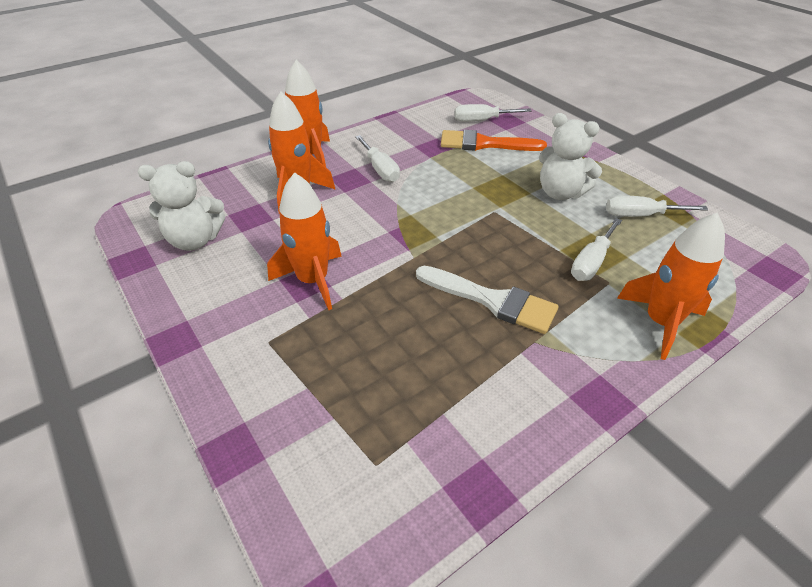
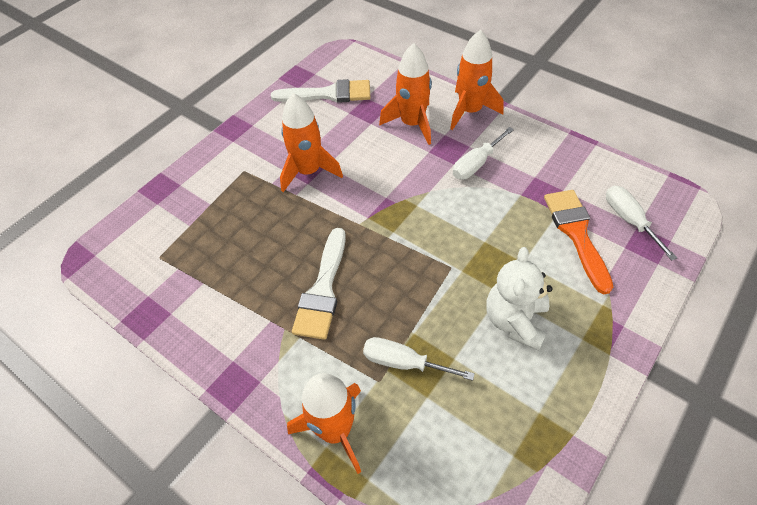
camera: 75 degrees right, 10 degrees up
(195, 240) = (328, 94): white teddy bear -> white brush
(640, 215) = (510, 407): white screwdriver -> none

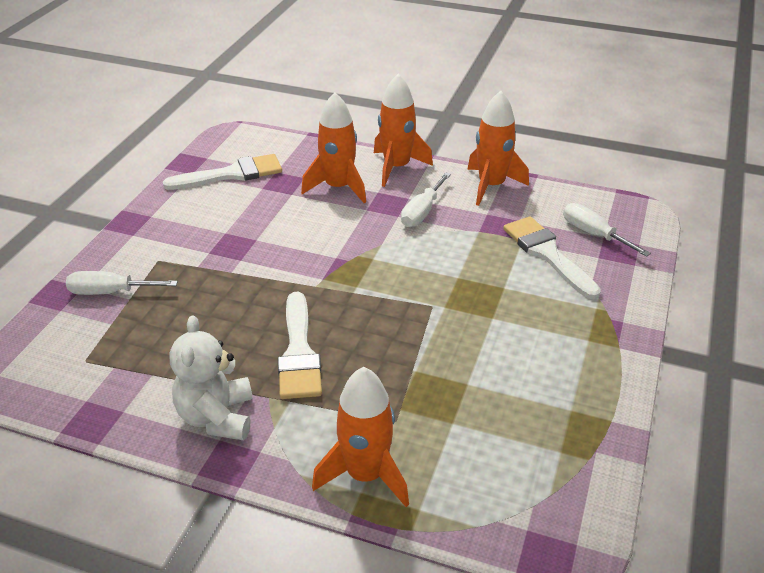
camera: 20 degrees left, 15 degrees down
(309, 171) = (237, 248): orange rocket -> orange rocket (491, 186)
(403, 362) = (415, 398): white screwdriver -> white screwdriver (110, 292)
(515, 321) = (516, 338): white teddy bear -> white teddy bear (217, 417)
(576, 233) = (547, 254): orange brush -> white brush

